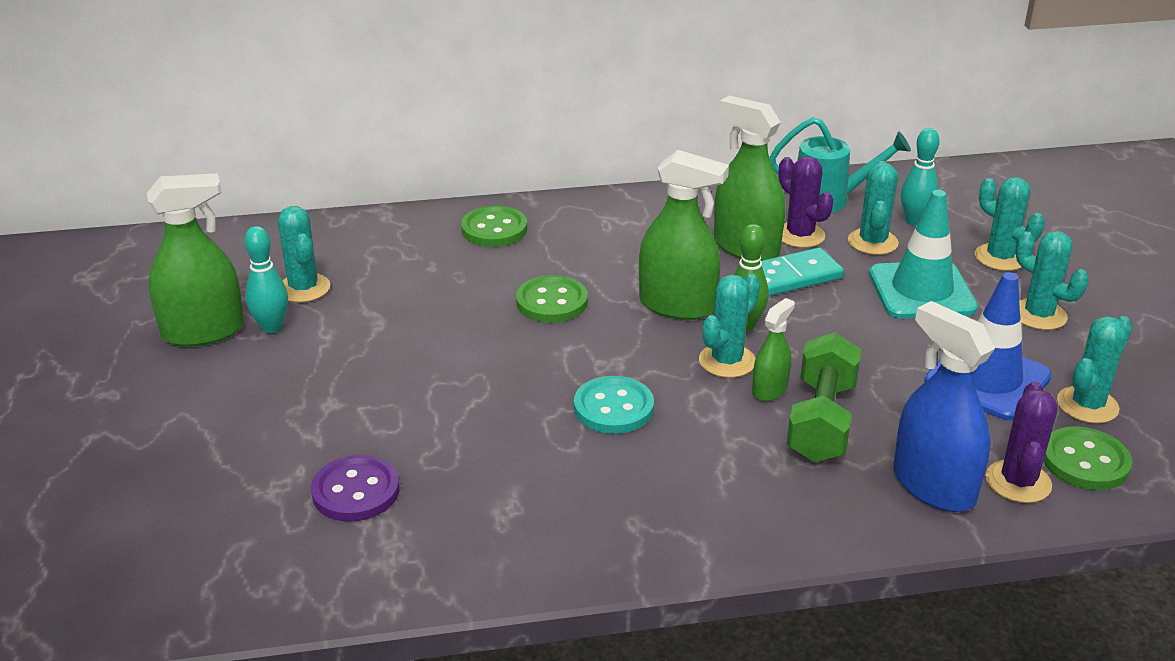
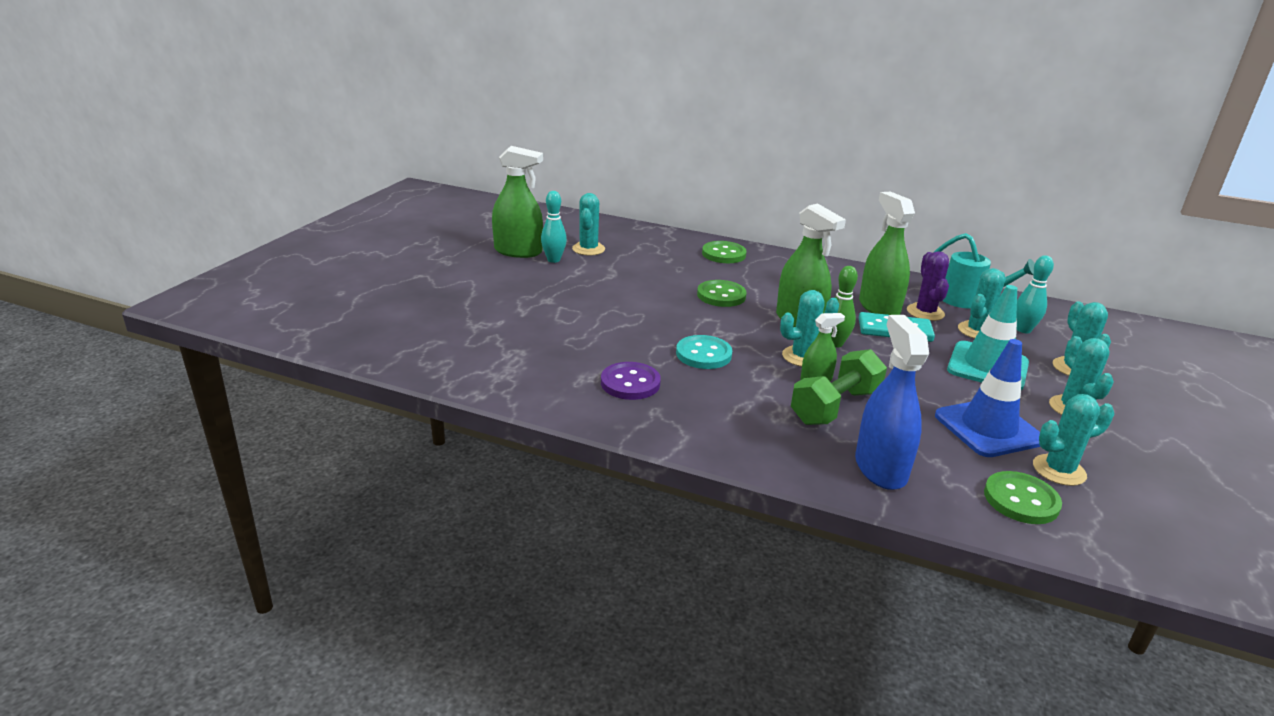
camera: 30 degrees right, 5 degrees down
(356, 491) = (517, 340): purple button -> purple button (630, 383)
(1018, 482) = (950, 490): purple cactus -> none

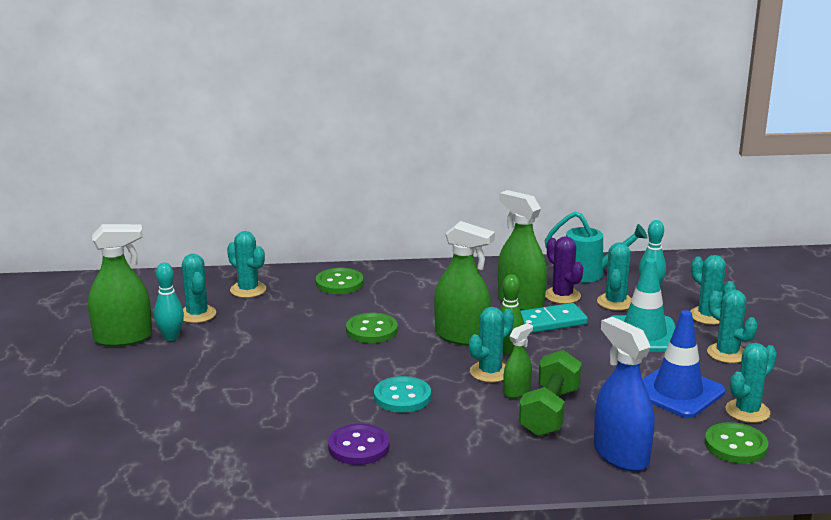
camera: 25 degrees left, 5 degrees down
(644, 241) = (248, 290): none -> turquoise cactus

